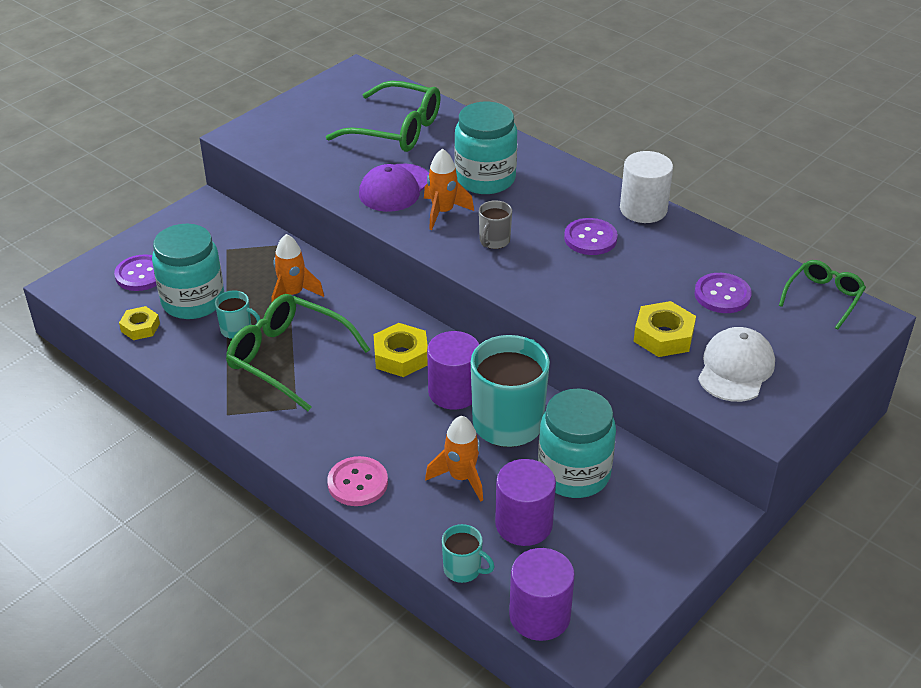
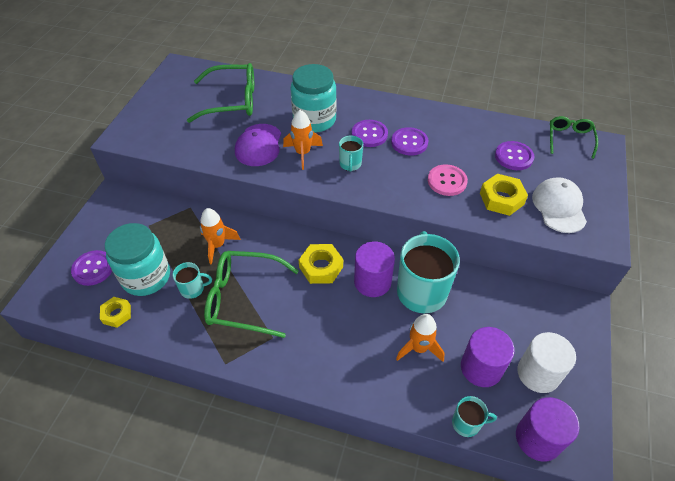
camera: 25 degrees left, 10 degrees up
(357, 483) = (353, 383): pink button -> pink button (447, 181)
(494, 241) = (350, 164): grey mug -> turquoise mug
(544, 215) = (369, 134): none -> purple button
(574, 473) = (486, 314): turquoise jar -> none
(643, 209) = (426, 112): white cylinder -> white cylinder (538, 373)

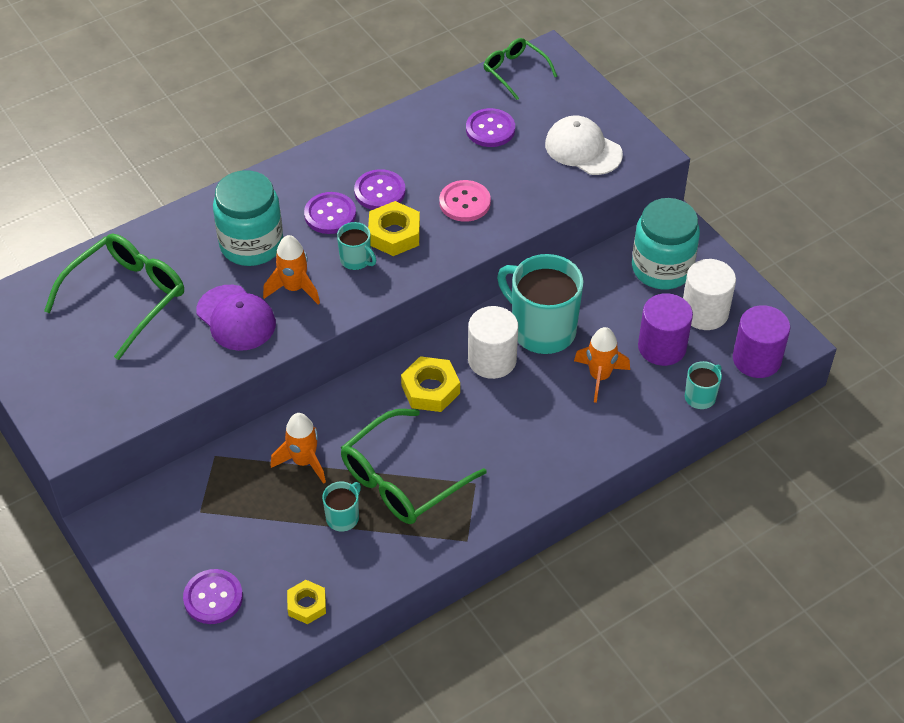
camera: 50 degrees left, 0 degrees up
(146, 277) = (280, 552): turquoise jar -> turquoise jar (662, 268)
(372, 282) = (492, 360): purple cylinder -> white cylinder
(501, 199) = (530, 180): yellow nut -> yellow nut (394, 234)

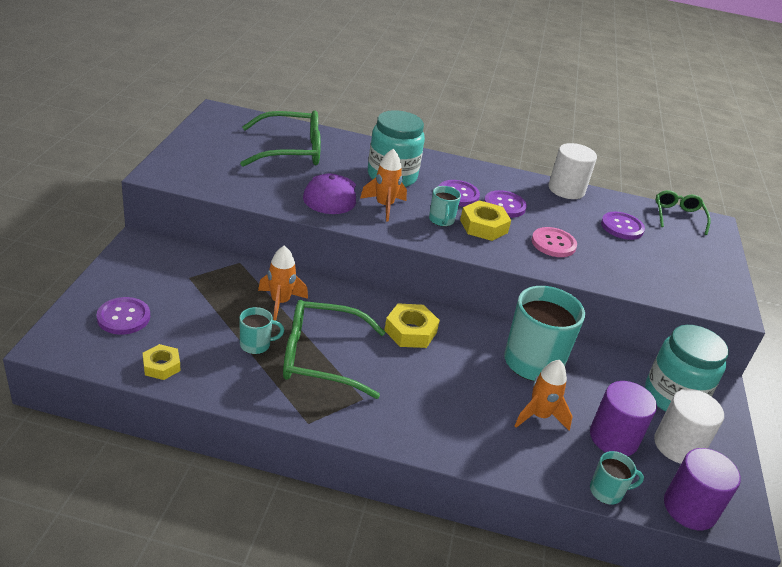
camera: 40 degrees right, 15 degrees down
(492, 360) = (474, 349): white cylinder -> white cylinder (566, 189)
(583, 149) = (679, 275): white cap -> none

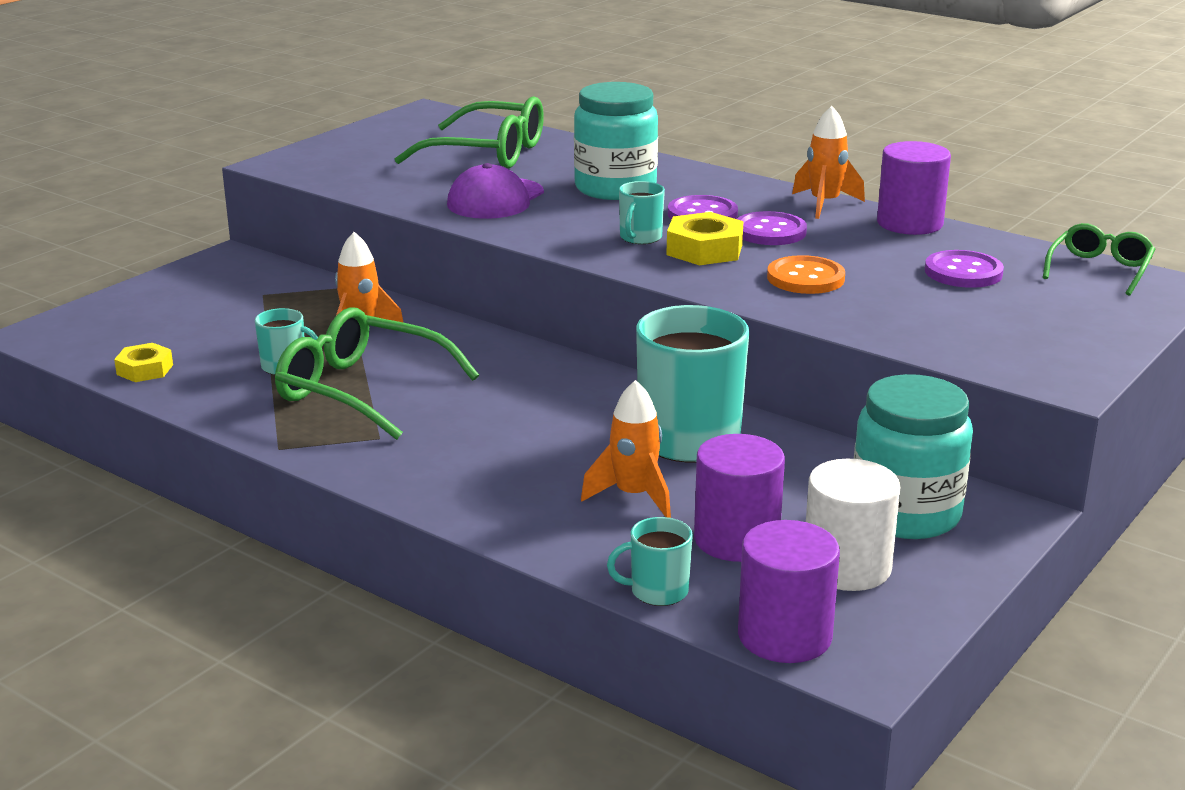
camera: 30 degrees right, 10 degrees down
(123, 317) = (143, 321): purple button -> none
(384, 206) = (565, 217): orange rocket -> orange rocket (824, 204)
(410, 331) = (523, 382): yellow nut -> none
(553, 244) = (805, 278): pink button -> orange button
(566, 189) = (909, 223): white cylinder -> purple cylinder
(607, 491) = (657, 591): turquoise mug -> turquoise mug turned 150 degrees clockwise

